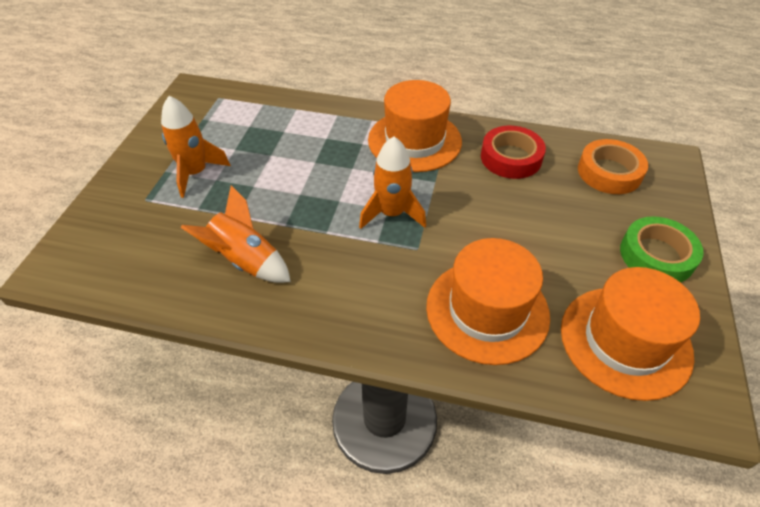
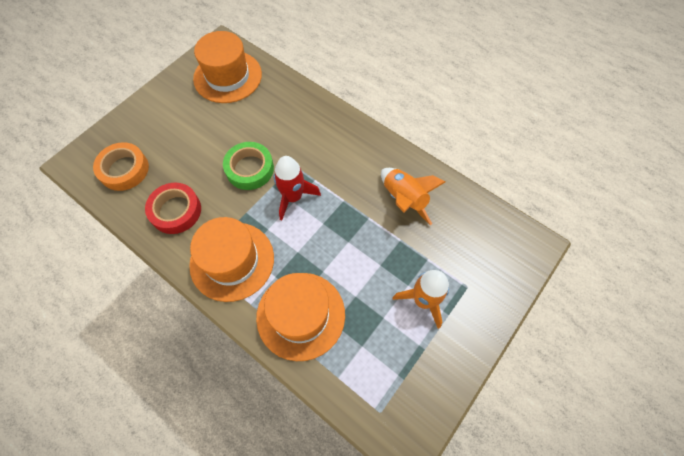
camera: 155 degrees left, 15 degrees up
(392, 213) = (293, 197): orange rocket -> red rocket
(487, 310) = (281, 115): orange hat -> orange hat (301, 315)
(656, 255) = (164, 107): green tape -> green tape (250, 169)

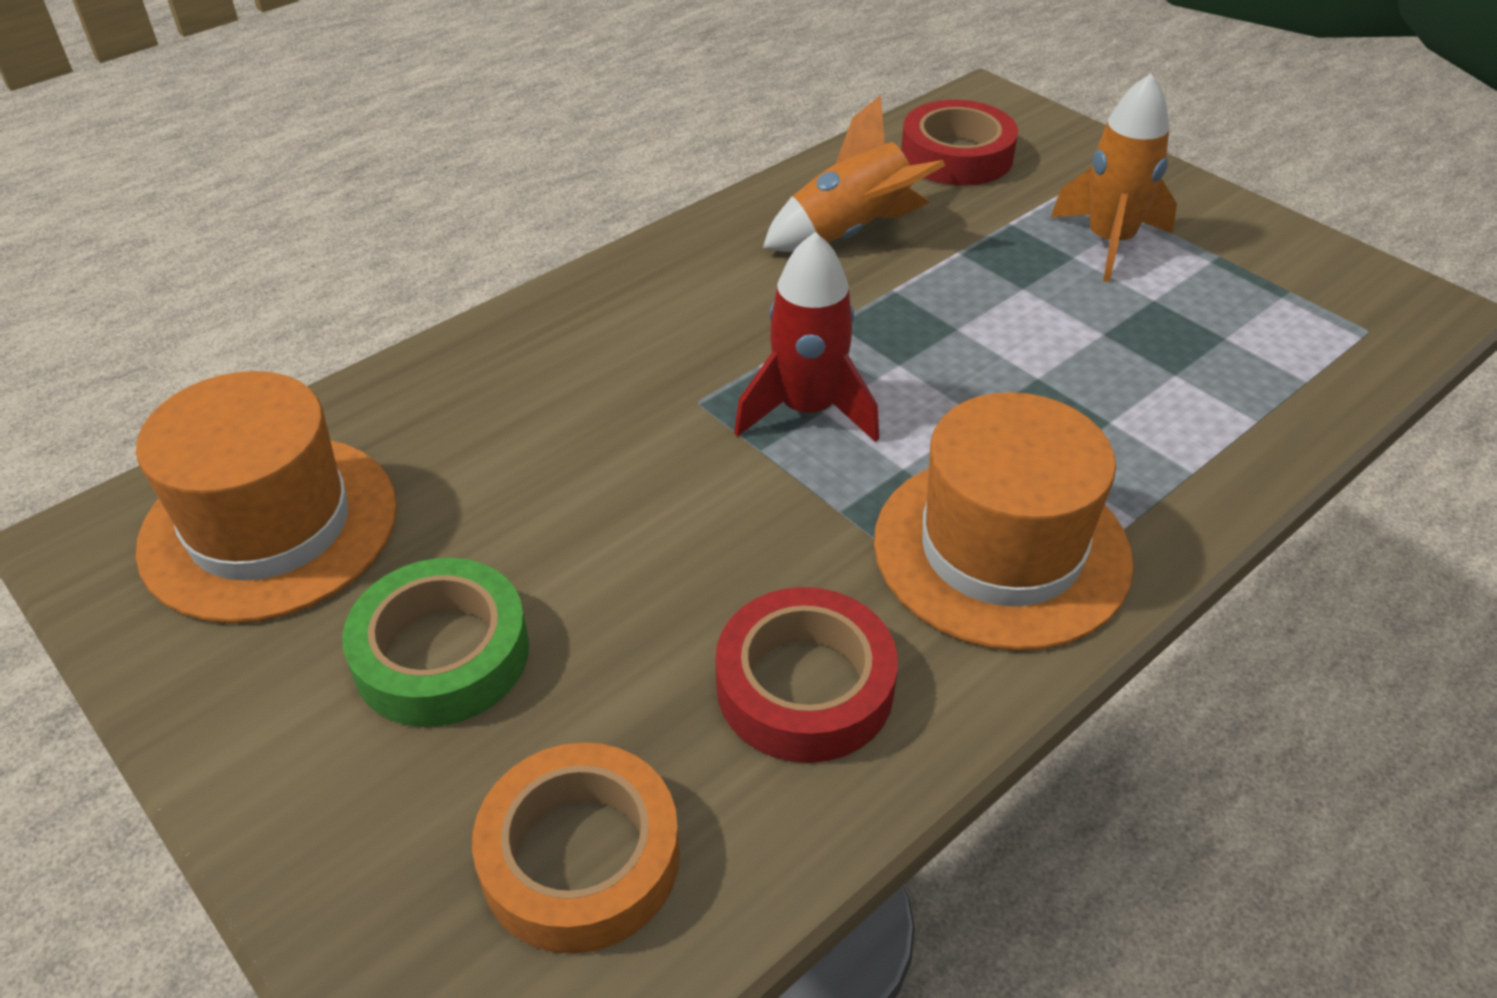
camera: 80 degrees left, 20 degrees down
(250, 169) = (685, 493): green tape -> green tape (442, 654)
(301, 315) = (1159, 426): orange hat -> none
(477, 235) = (956, 155): none -> red tape

